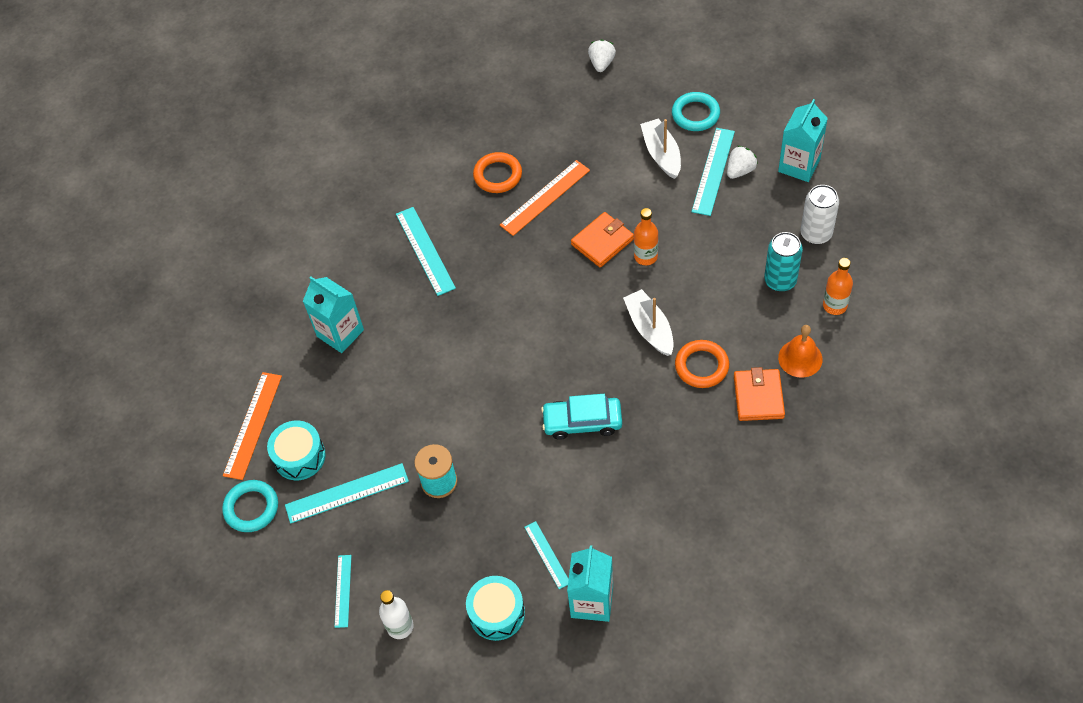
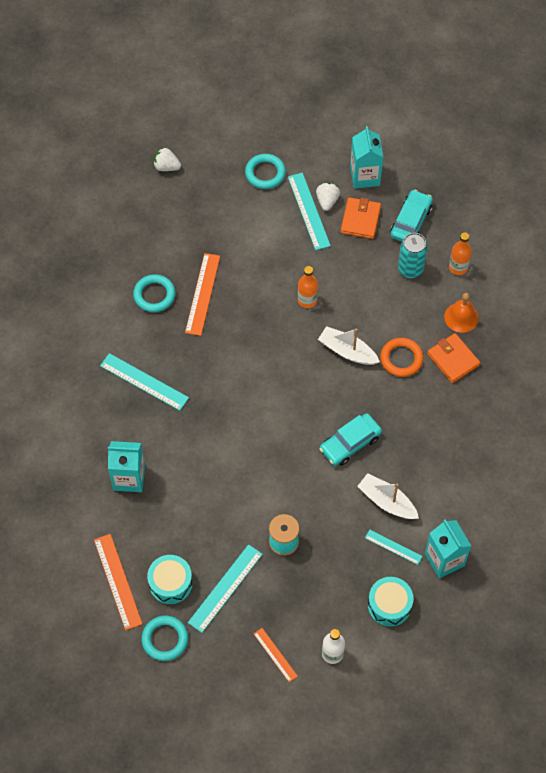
camera: 40 degrees left, 5 degrees up
(343, 591) = (275, 655): turquoise ruler -> orange ruler
(498, 175) = (154, 295): orange ring -> turquoise ring
(601, 63) = (166, 167): white strawberry -> white strawberry turned 45 degrees counterclockwise
(602, 242) = (269, 305): orange wallet -> orange wallet (360, 219)
(661, 154) = (262, 217): white boat -> white boat (387, 501)
(816, 234) = (411, 221): white can -> turquoise car

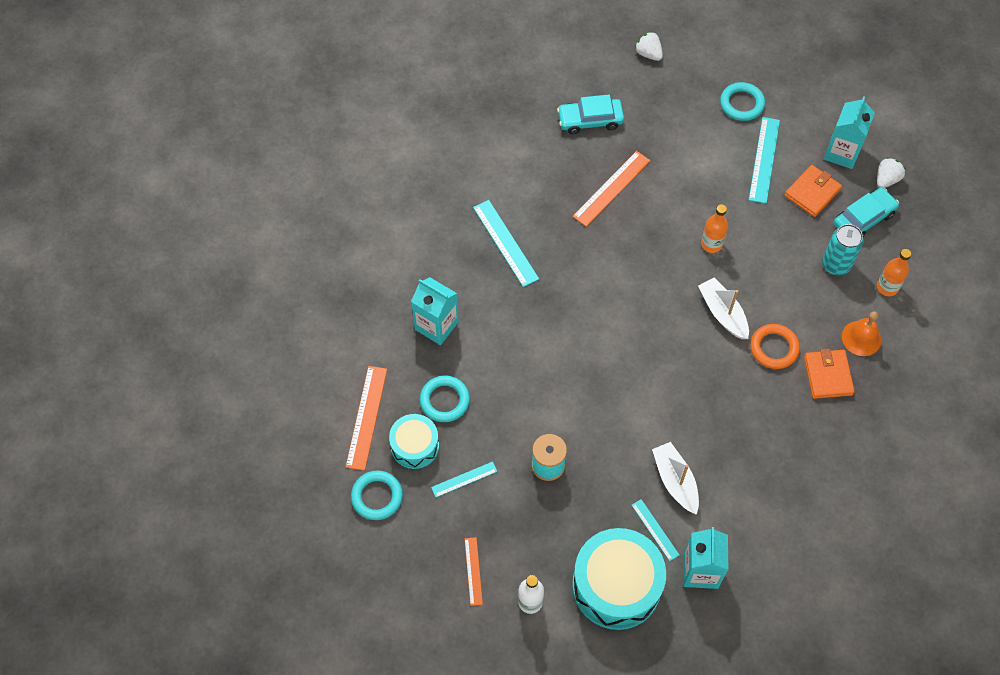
camera: 30 degrees right, 0 degrees up
(154, 295) = (564, 167): turquoise ring -> turquoise ring (444, 400)
(225, 588) = (464, 479): turquoise ruler -> turquoise ruler, size x0.59
(327, 201) = (788, 159): white strawberry -> white strawberry (886, 179)
(350, 443) = (672, 404): turquoise car -> turquoise car (590, 120)
(389, 605) = (616, 585): turquoise drum -> turquoise drum, size x1.76

